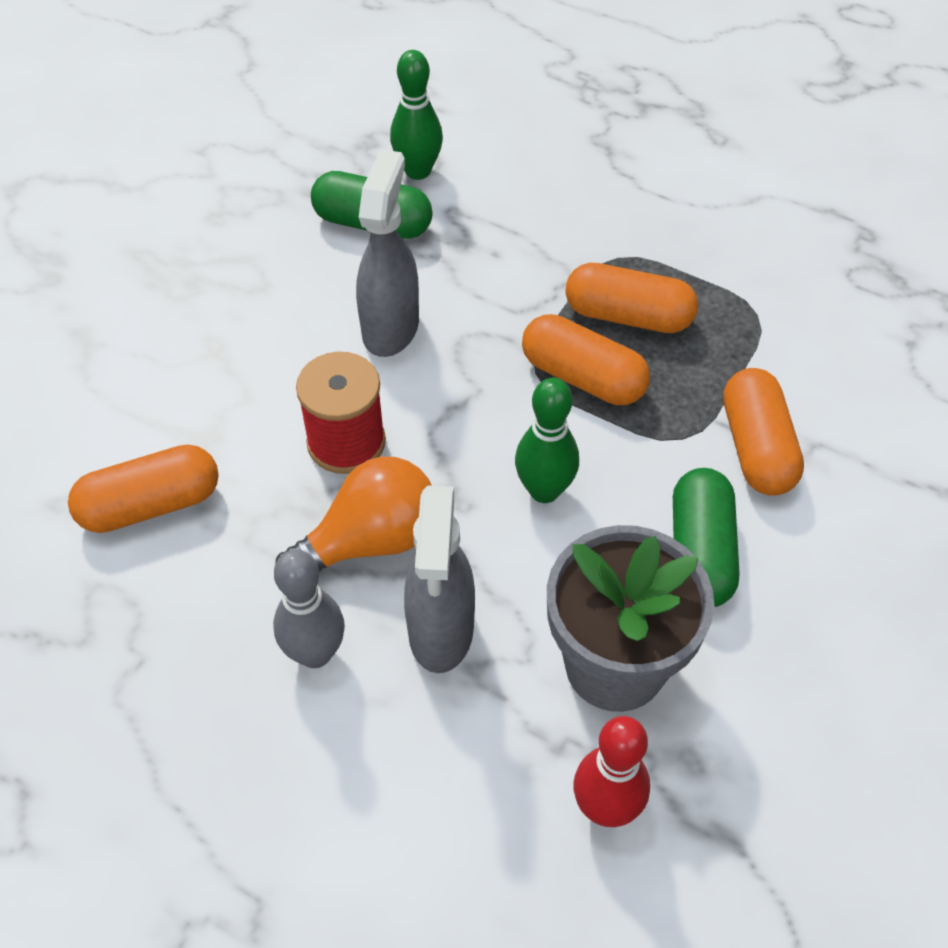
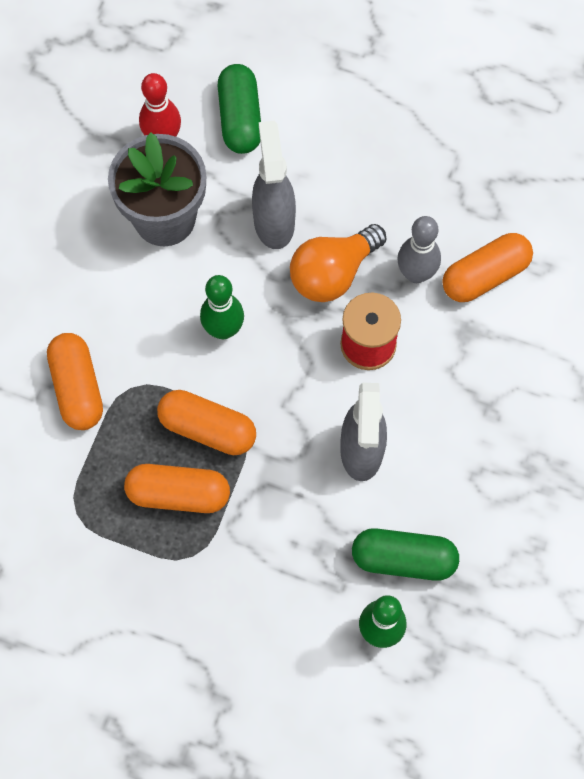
camera: 170 degrees right, 15 degrees up
(315, 653) = (347, 196): grey bowling pin -> grey bowling pin (416, 274)
(700, 552) = (115, 300): green capsule -> green capsule (240, 118)

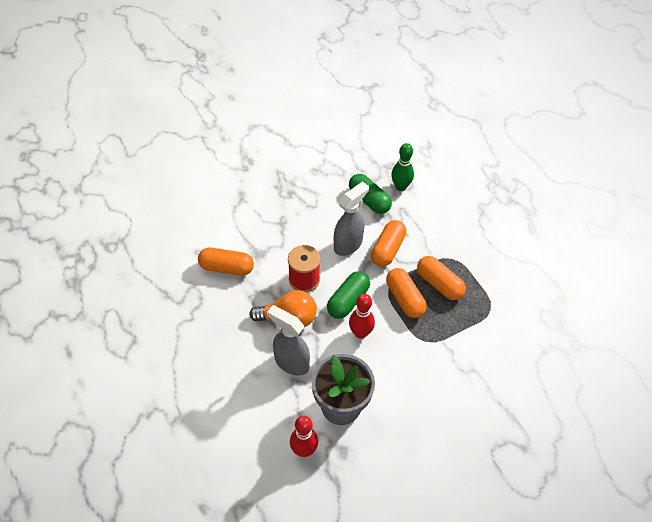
camera: 140 degrees left, 15 degrees down
(77, 388) = (450, 359): orange capsule -> orange capsule (387, 249)
(223, 329) = (360, 333): green bowling pin -> red bowling pin
(240, 118) = (255, 428): green capsule -> green capsule (348, 301)
(274, 221) = (291, 362): grey spray bottle -> grey spray bottle turned 90 degrees clockwise
(416, 274) = (253, 290): grey bowling pin -> none

